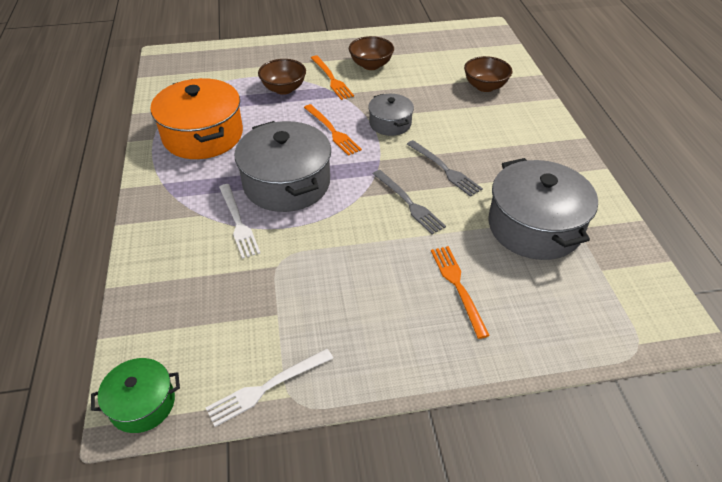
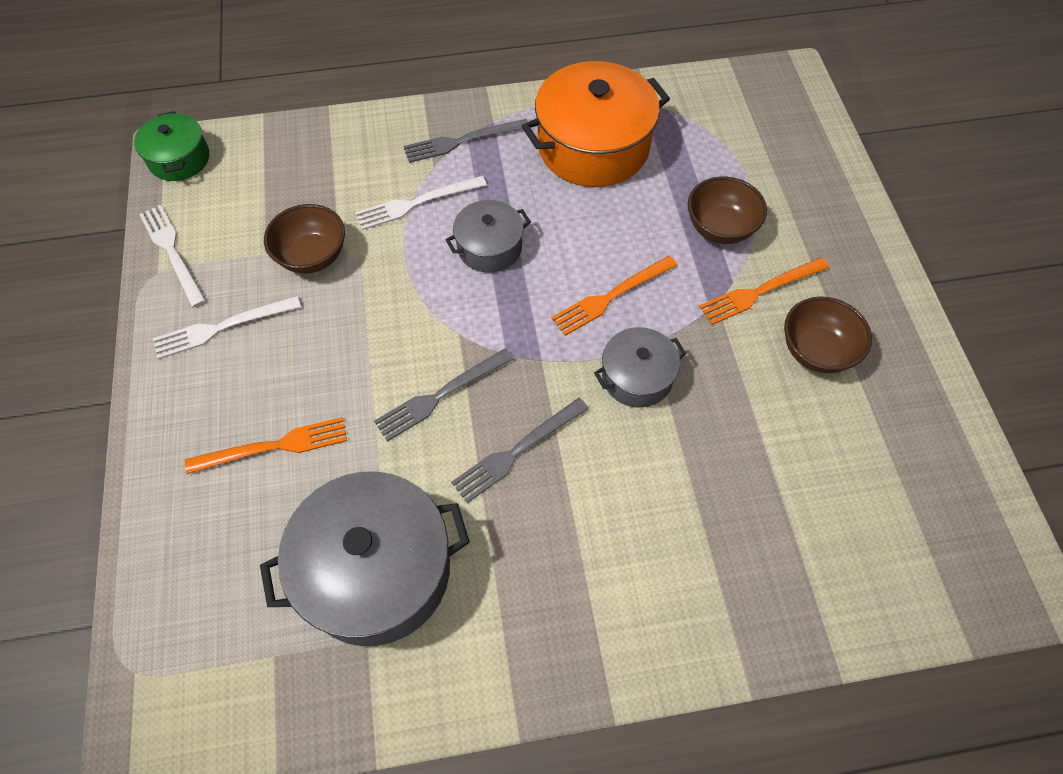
camera: 90 degrees right, 15 degrees up
(178, 199) = (462, 141): none -> grey fork
(286, 183) = (489, 247): grey pot -> grey pot, size x0.54
(353, 334) = (222, 327): none -> white fork
(485, 86) = (773, 548): brown bowl -> brown bowl (312, 256)

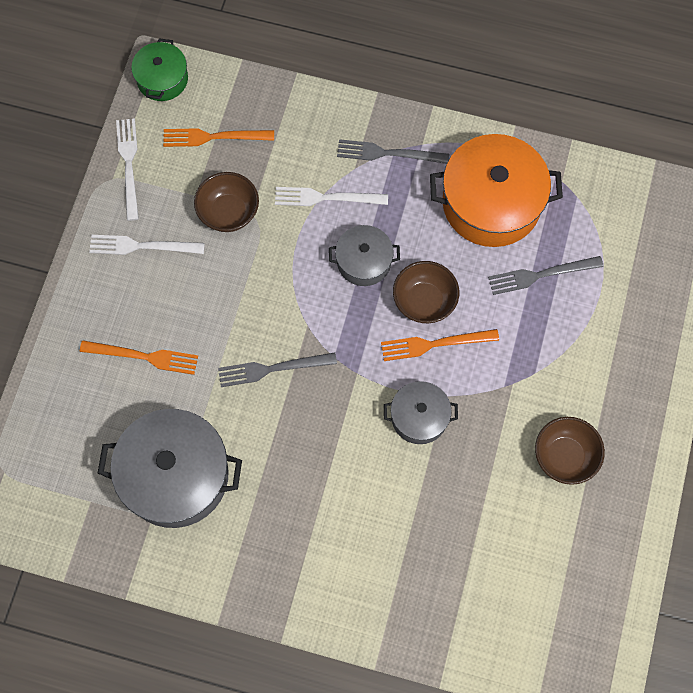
camera: 25 degrees right, 10 degrees up
(517, 451) = (306, 435): grey fork -> grey fork (541, 275)
(720, 228) = (552, 322): brown bowl -> brown bowl (424, 301)
(760, 291) = (551, 390): orange fork -> orange fork (214, 137)

